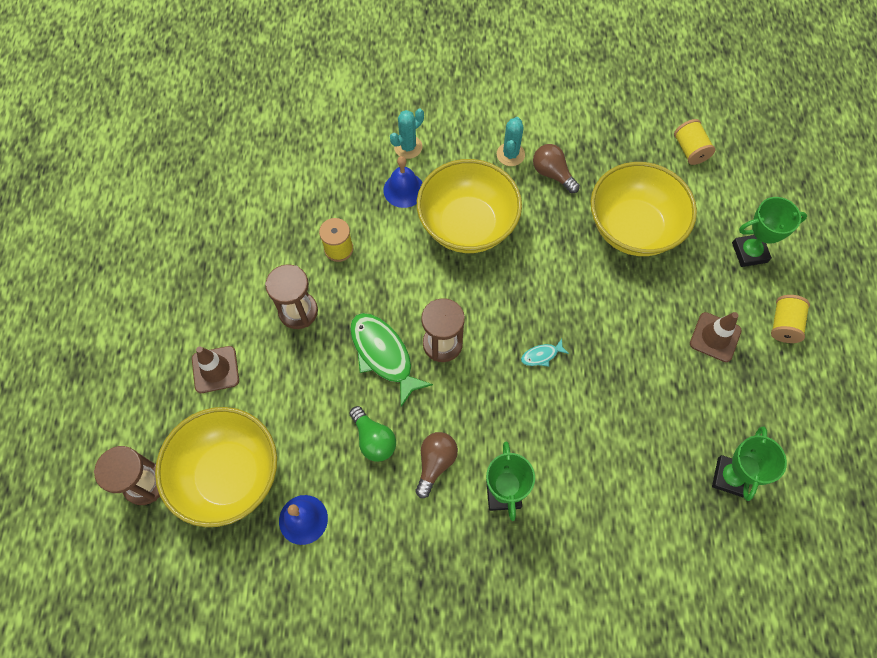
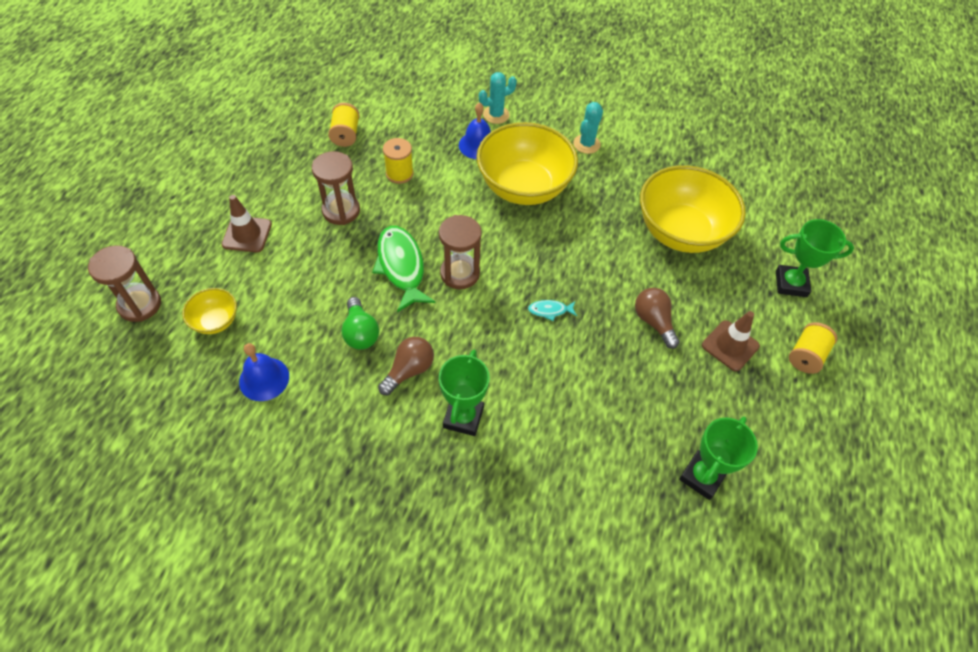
camera: 15 degrees right, 10 degrees down
(229, 475) = (216, 321): yellow bowl -> yellow bowl, size x0.46
(552, 174) = (619, 169): brown light bulb -> brown light bulb (653, 322)
(690, 150) = (760, 185): yellow spool -> yellow spool (346, 134)

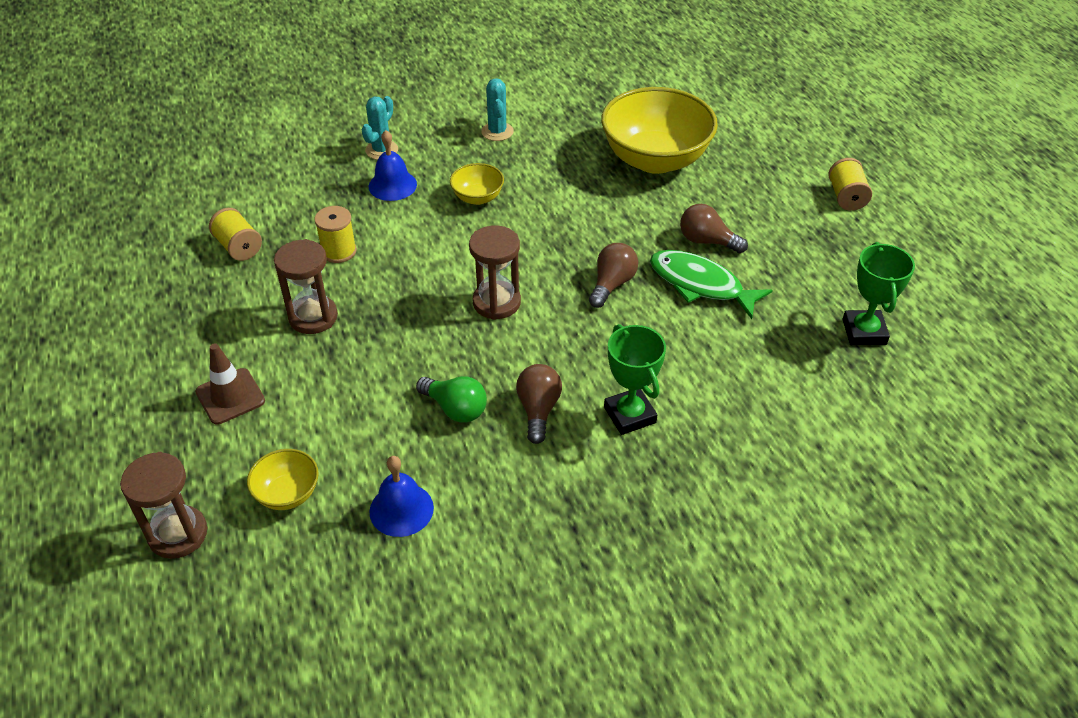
camera: 35 degrees left, 10 degrees down
(401, 267) = (433, 329): green fish -> green fish (700, 285)
(524, 187) = (477, 197): yellow bowl -> yellow bowl, size x0.46
(550, 310) = (612, 284): turquoise fish -> brown light bulb
(730, 346) = (784, 223): brown traffic cone -> none
(791, 283) = (781, 151): green trophy -> none

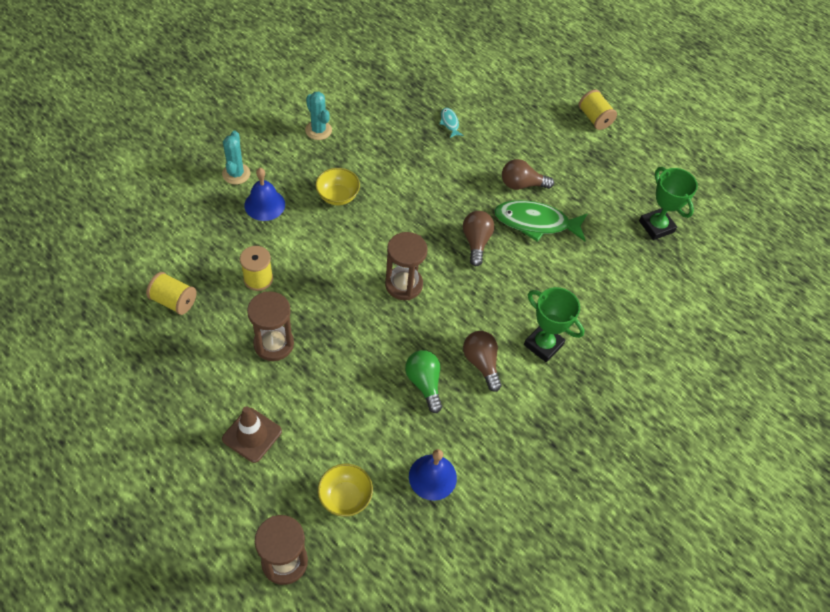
camera: 30 degrees left, 10 degrees up
(455, 409) = (424, 383): green light bulb -> green light bulb turned 120 degrees counterclockwise
(655, 159) = (449, 123): yellow bowl -> turquoise fish

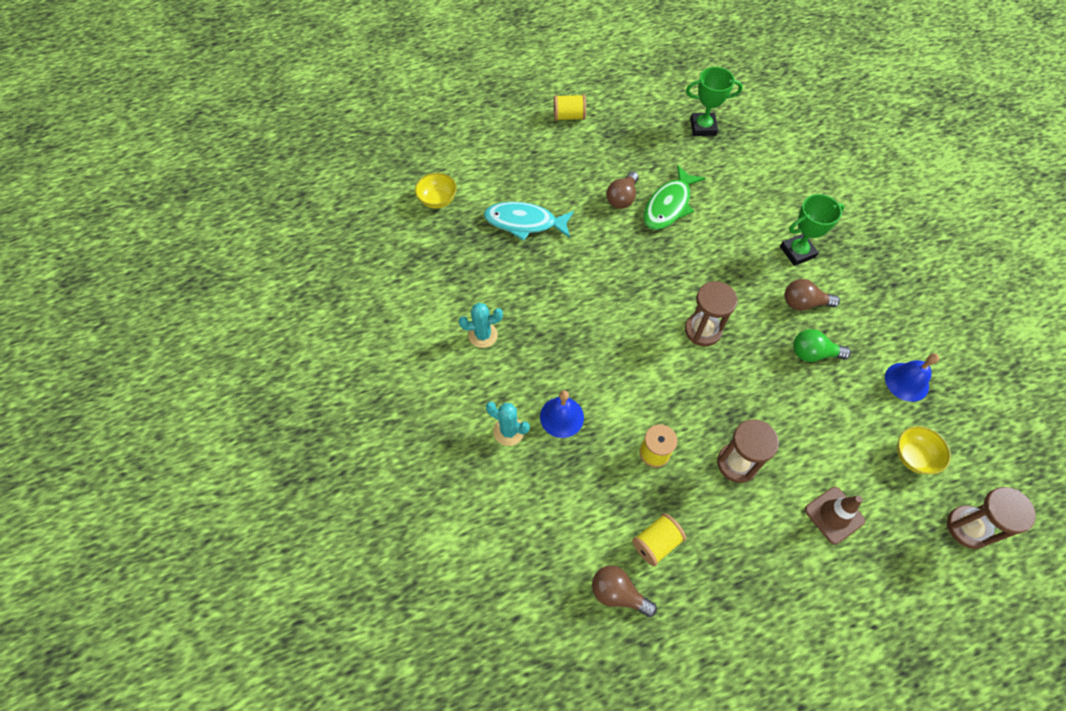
camera: 60 degrees left, 5 degrees up
(338, 196) = (577, 347): yellow bowl -> yellow bowl (437, 200)
(449, 123) = (524, 222): turquoise fish -> turquoise fish, size x2.19
(476, 242) = (674, 257): brown light bulb -> brown light bulb (618, 593)

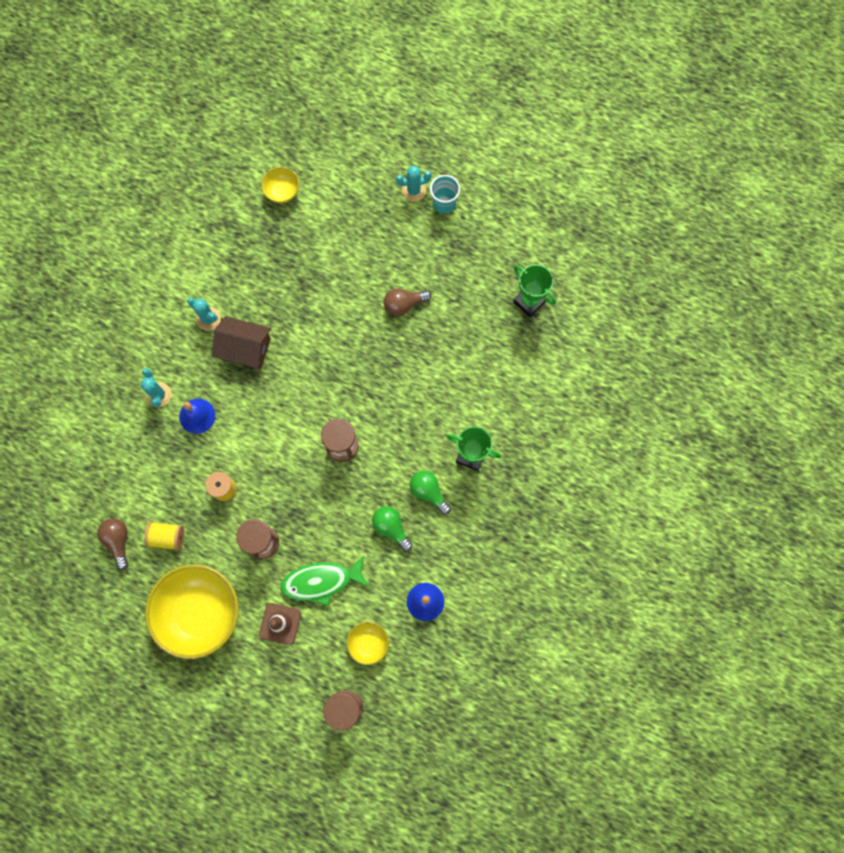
camera: 45 degrees right, 15 degrees up
(524, 222) = (319, 262): turquoise fish -> none
(537, 125) = (414, 190): none -> turquoise cactus
(540, 330) = (245, 348): none -> brown house
(569, 116) = (444, 203): yellow spool -> turquoise cup
(669, 205) = (428, 340): green fish -> green fish (321, 581)
(762, 578) = (200, 612): none -> yellow bowl
(804, 303) = (428, 492): brown light bulb -> green light bulb

